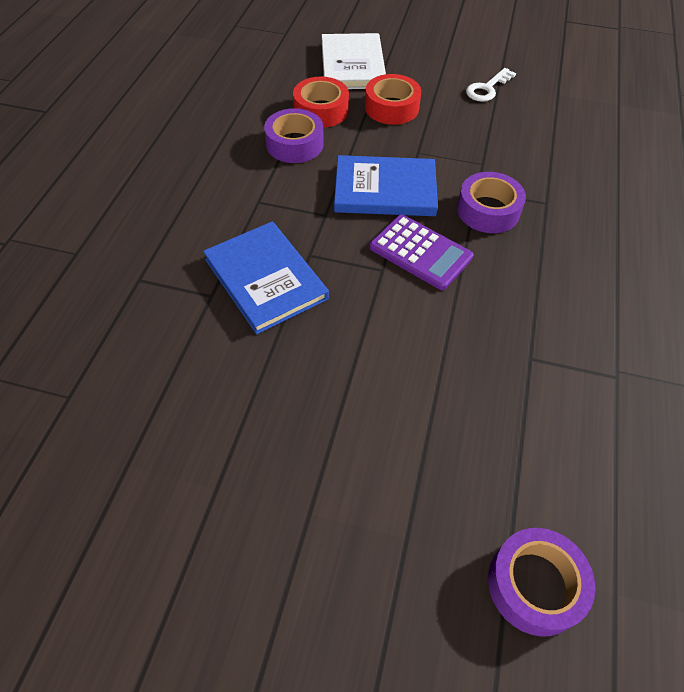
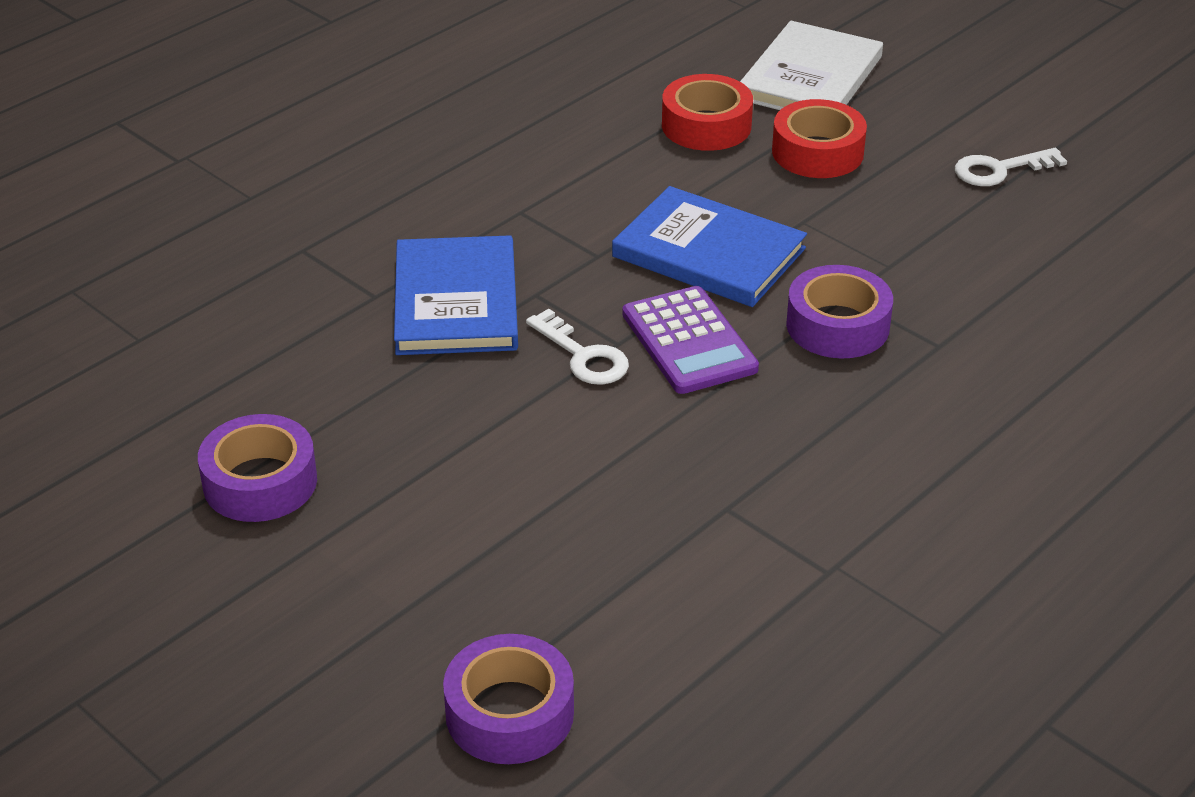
camera: 30 degrees right, 15 degrees down
(294, 144) = (630, 157): purple tape -> purple tape (260, 482)
(369, 287) = (583, 356): none -> white key

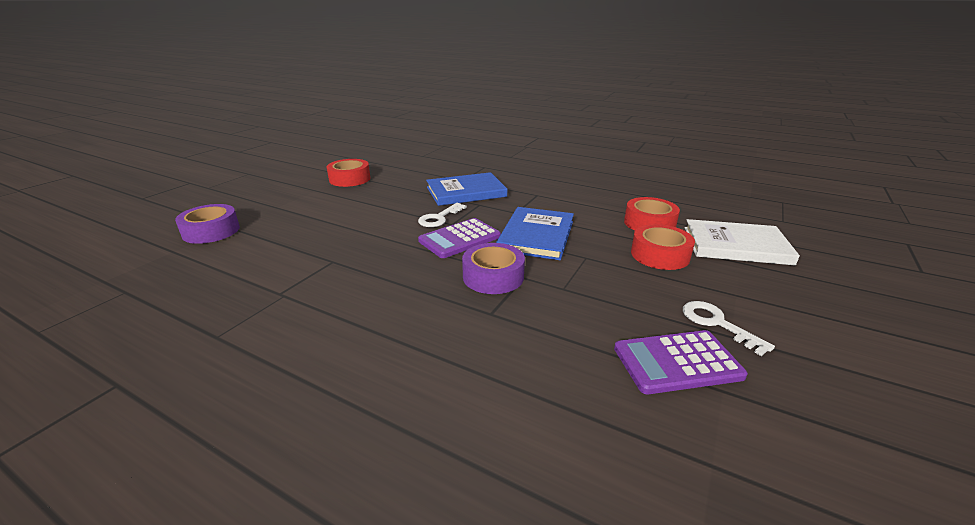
camera: 75 degrees right, 10 degrees down
(260, 482) = (350, 179): purple tape -> red tape
(1067, 224) = (677, 362): none -> purple calculator

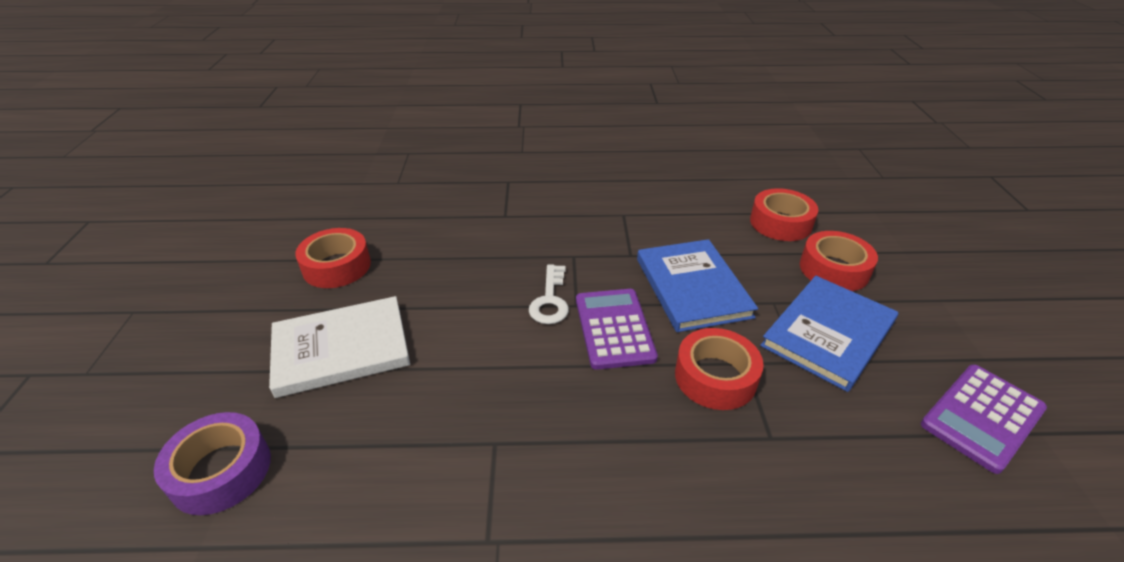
camera: 30 degrees left, 10 degrees up
(460, 239) = (614, 328): purple calculator -> purple calculator turned 150 degrees clockwise
(466, 192) = (533, 238): blue book -> blue book (828, 334)
(493, 276) = (715, 377): purple tape -> red tape
(717, 323) = (963, 348): white key -> none
(736, 245) = (880, 228): white book -> white book (341, 349)

